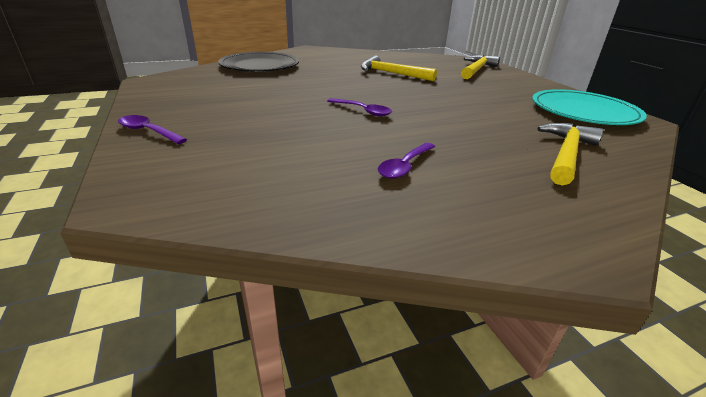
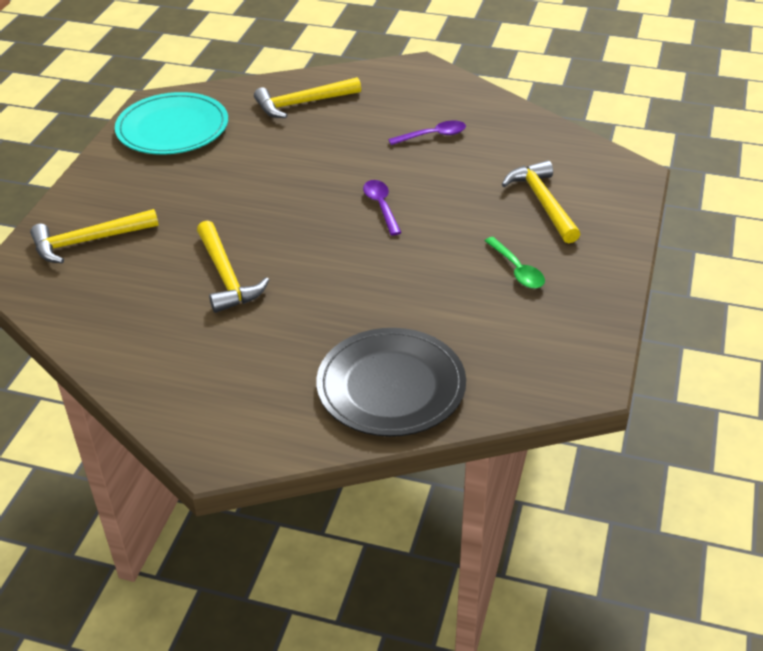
camera: 140 degrees left, 10 degrees up
(148, 131) = (608, 247): purple spoon -> none
(224, 106) = (517, 270): none -> green spoon
(231, 144) = (542, 202): none -> yellow hammer

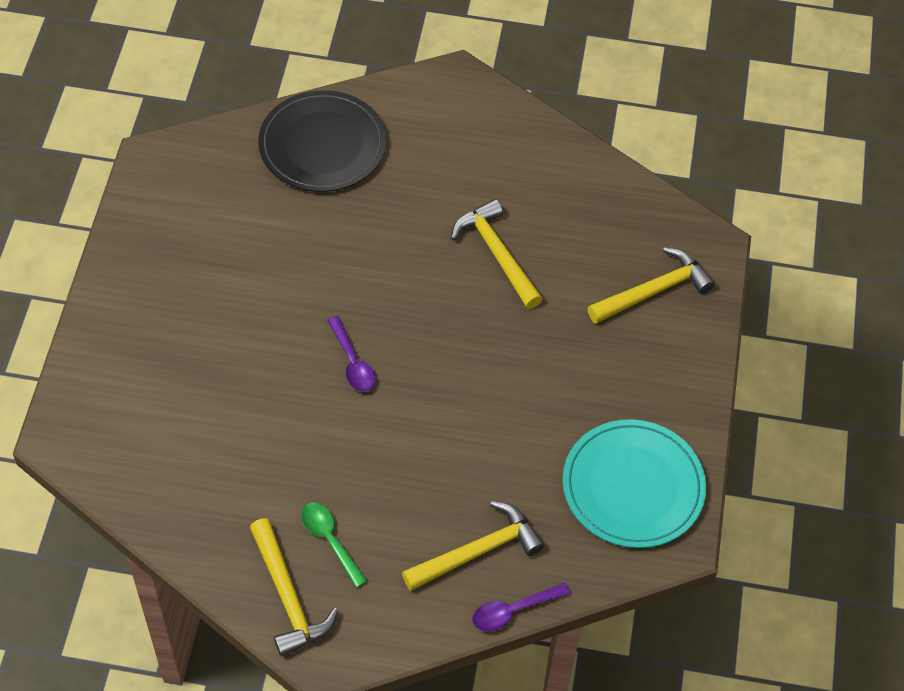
camera: 170 degrees right, 15 degrees up
(433, 136) = (300, 493): purple spoon -> purple spoon (513, 611)
(517, 270) = (206, 280): green spoon -> green spoon (330, 540)
(542, 202) = (171, 380): yellow hammer -> yellow hammer (288, 597)

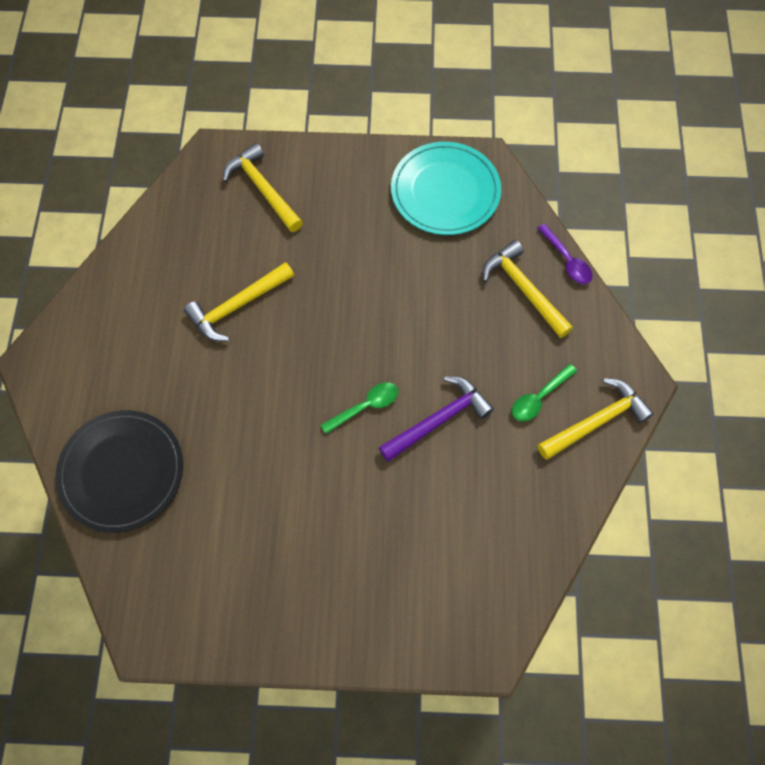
camera: 95 degrees left, 10 degrees up
(323, 431) = (438, 420): none -> purple hammer
(352, 362) = (365, 406): purple spoon -> green spoon

